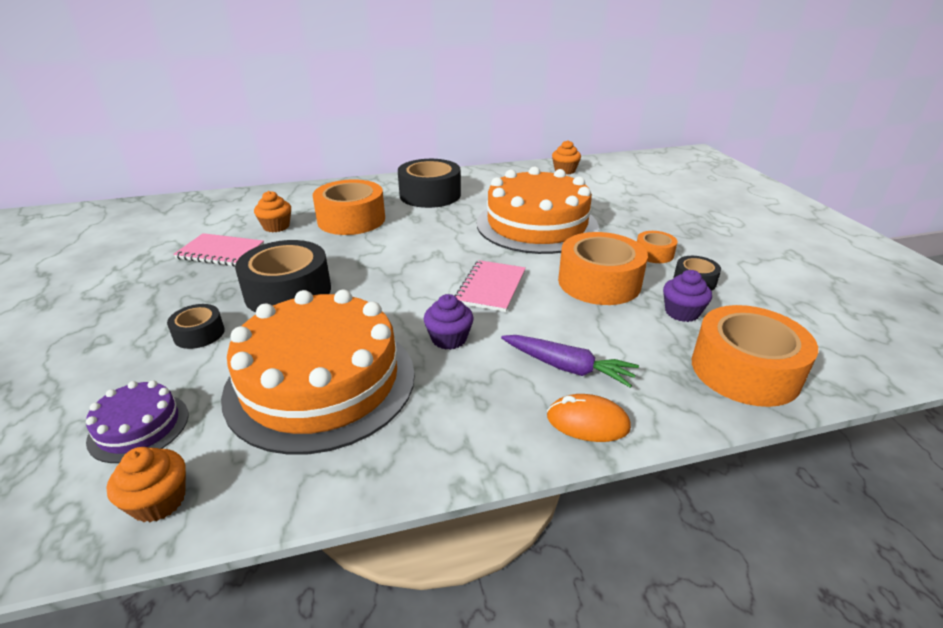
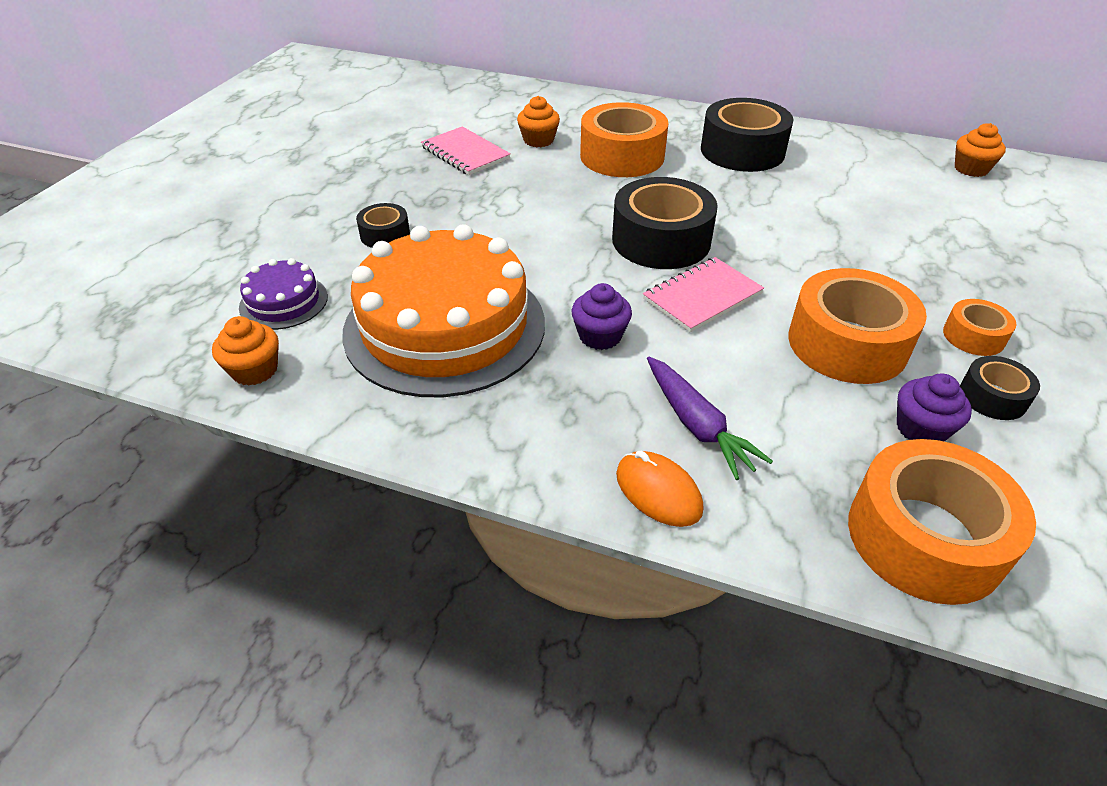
camera: 35 degrees right, 10 degrees up
(288, 292) = (491, 220): black tape -> black tape (661, 240)
(537, 224) = (843, 236): orange cake -> none

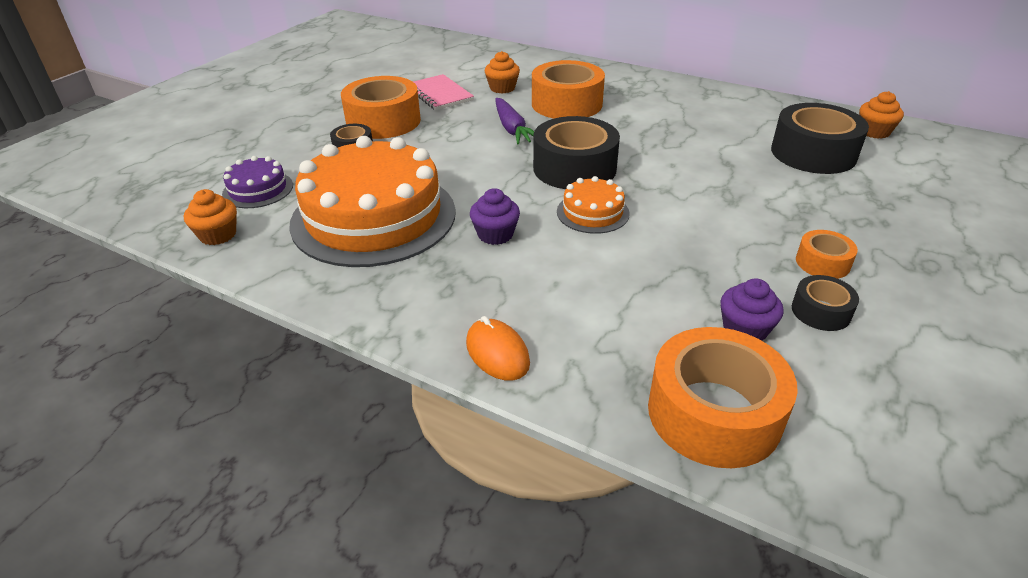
camera: 10 degrees right, 5 degrees down
(697, 425) = (549, 307): purple carrot -> purple carrot (512, 129)
(702, 296) = (592, 212): pink notebook -> orange cake
(742, 151) = (671, 106): black tape -> black tape (813, 153)
(847, 343) = (705, 258): orange tape -> orange tape (383, 121)

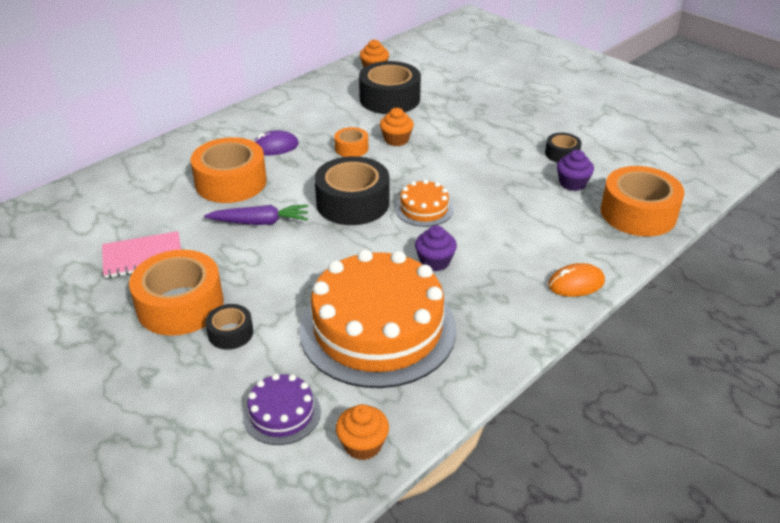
camera: 75 degrees left, 0 degrees up
(502, 88) = (164, 213): orange cupcake -> orange cupcake (396, 140)
(643, 110) = (275, 147): none -> purple mouse
(822, 263) = (517, 138): orange tape -> orange tape (351, 148)

